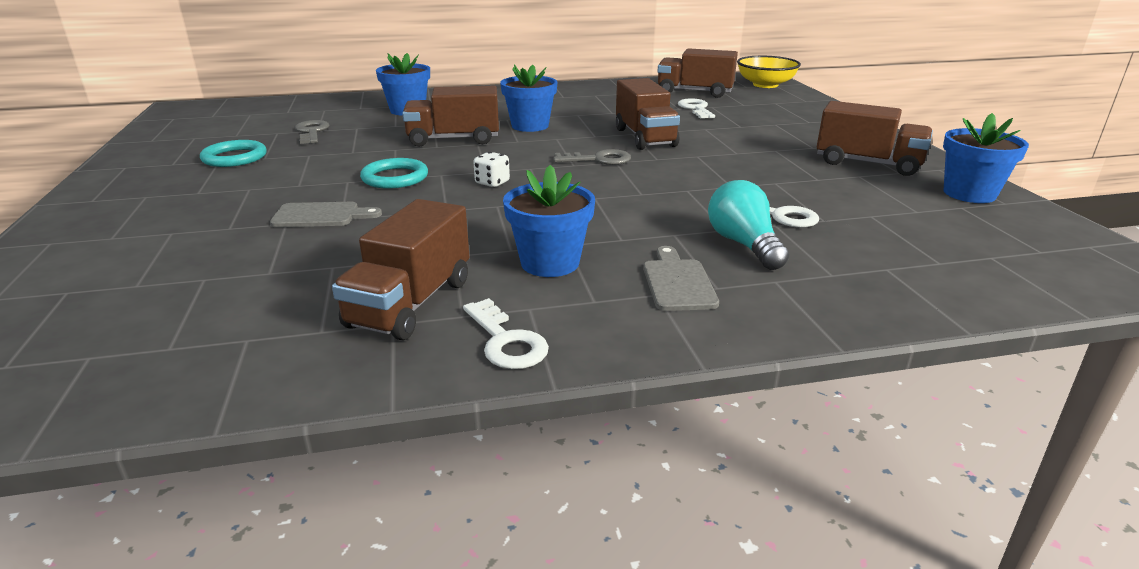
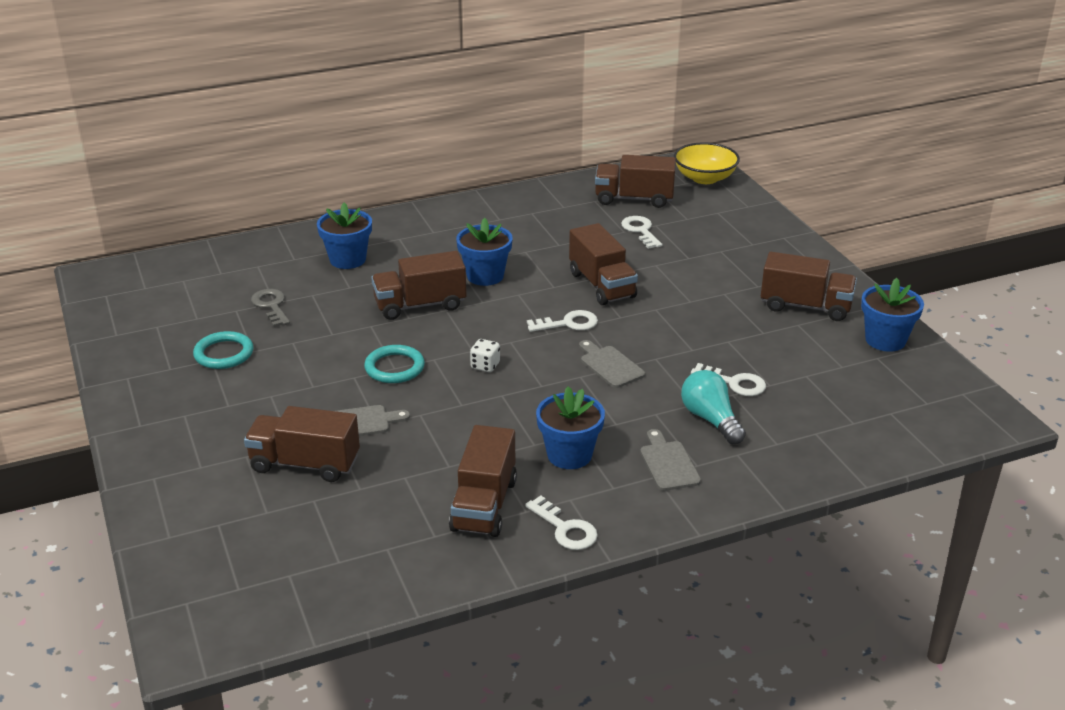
camera: 10 degrees left, 5 degrees up
(227, 245) = (305, 464): none -> brown truck
(599, 159) = (568, 323): grey key -> white key
(632, 191) = (610, 365): none -> grey cutting board

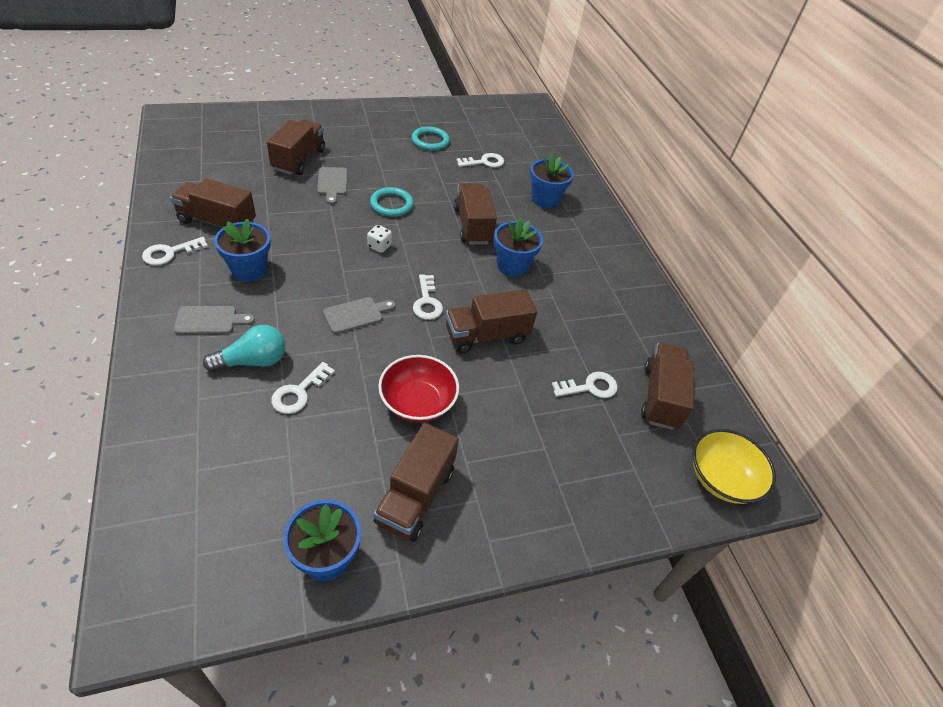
camera: 90 degrees right, 15 degrees up
(271, 306) = (484, 162): grey key -> white key
(708, 315) = (418, 402): none -> red bowl

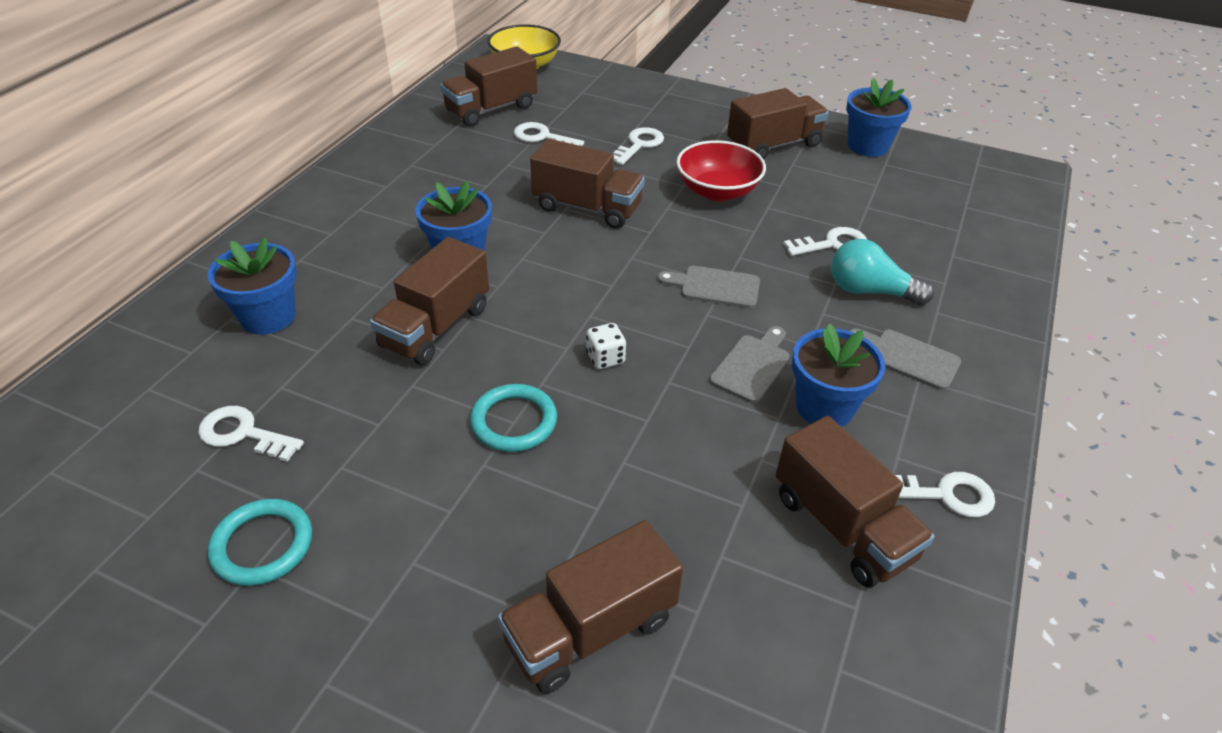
camera: 135 degrees left, 5 degrees down
(332, 183) = (573, 521): grey cutting board -> grey cutting board (752, 365)
(427, 302) = (615, 264): white key -> white key (639, 145)

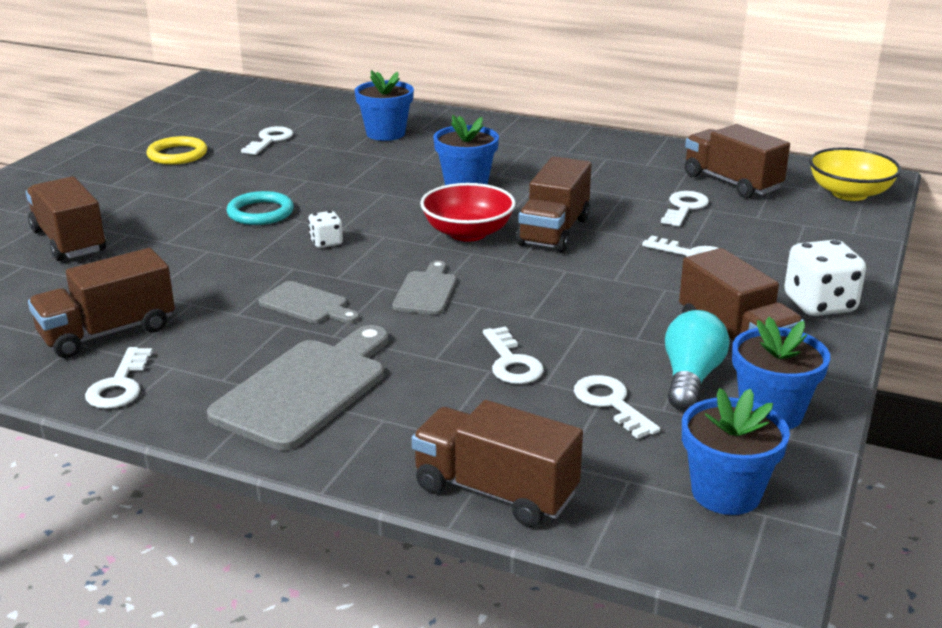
camera: 90 degrees right, 15 degrees down
(262, 545) = (177, 154): turquoise ring -> yellow ring
(436, 327) = (371, 182): brown truck -> brown truck (495, 491)
(717, 107) = (819, 304): none -> white dice
(717, 191) = (607, 298): red bowl -> red bowl (468, 233)
(824, 407) = (244, 336): blue flower pot -> blue flower pot (726, 493)
(870, 291) = (421, 378): turquoise light bulb -> turquoise light bulb (690, 378)
(876, 204) = (610, 403): none -> white key
(908, 358) = (306, 389): grey cutting board -> grey cutting board, size x1.83

